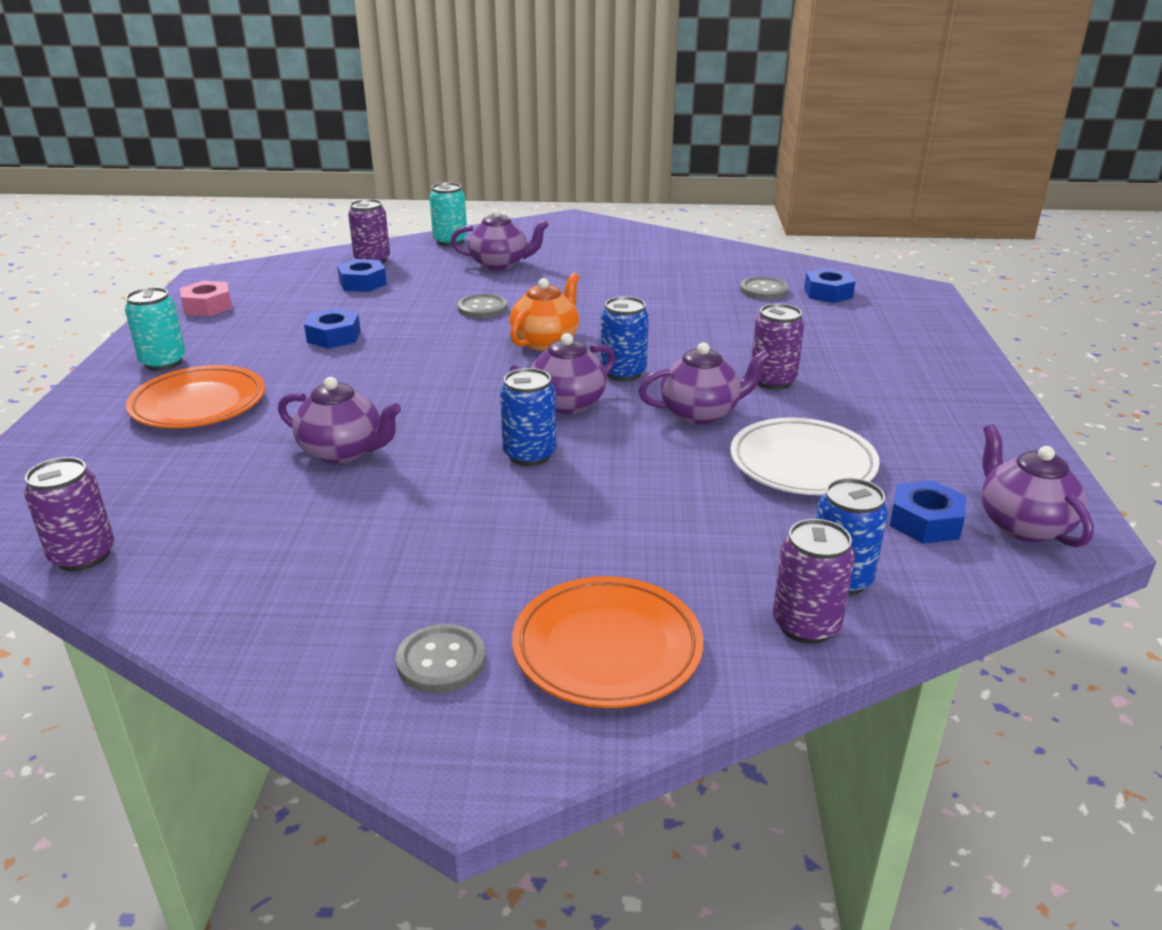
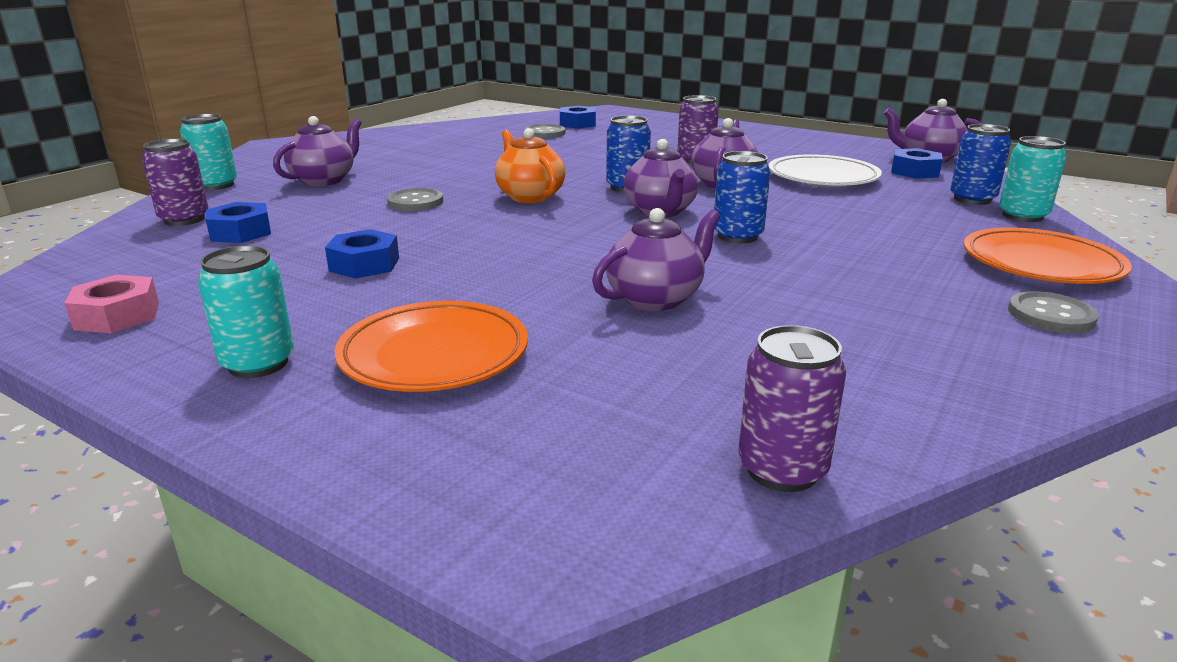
camera: 60 degrees left, 5 degrees down
(806, 625) = (1022, 216): purple can -> turquoise can

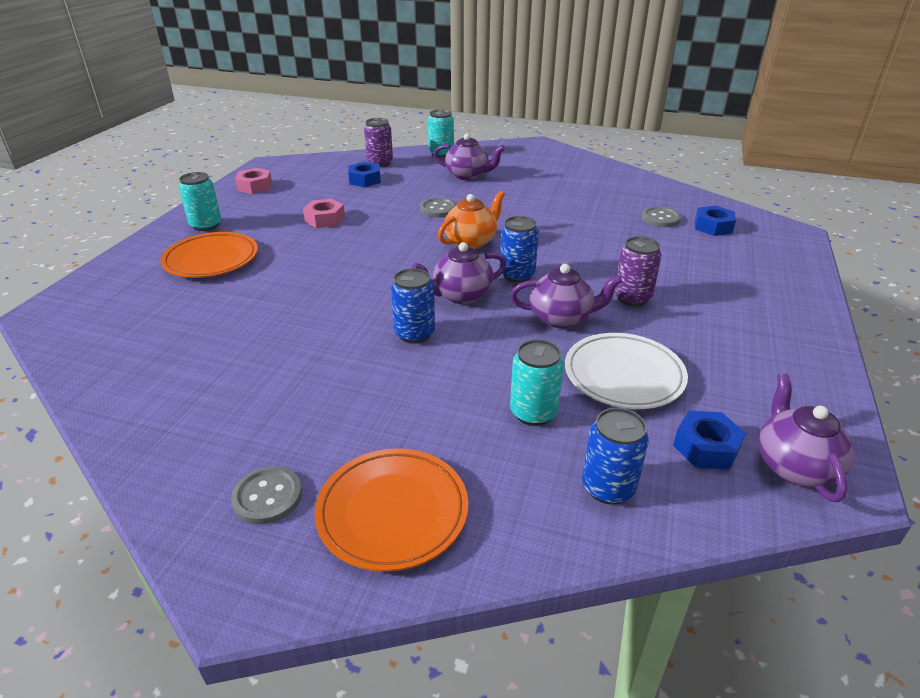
camera: 75 degrees right, 10 degrees up
(364, 264) = (325, 219): blue nut -> pink nut
(656, 298) = (286, 311): purple teapot -> none
(782, 470) = (82, 364): purple can -> none
(1022, 216) = (560, 525): turquoise can -> turquoise can (533, 413)

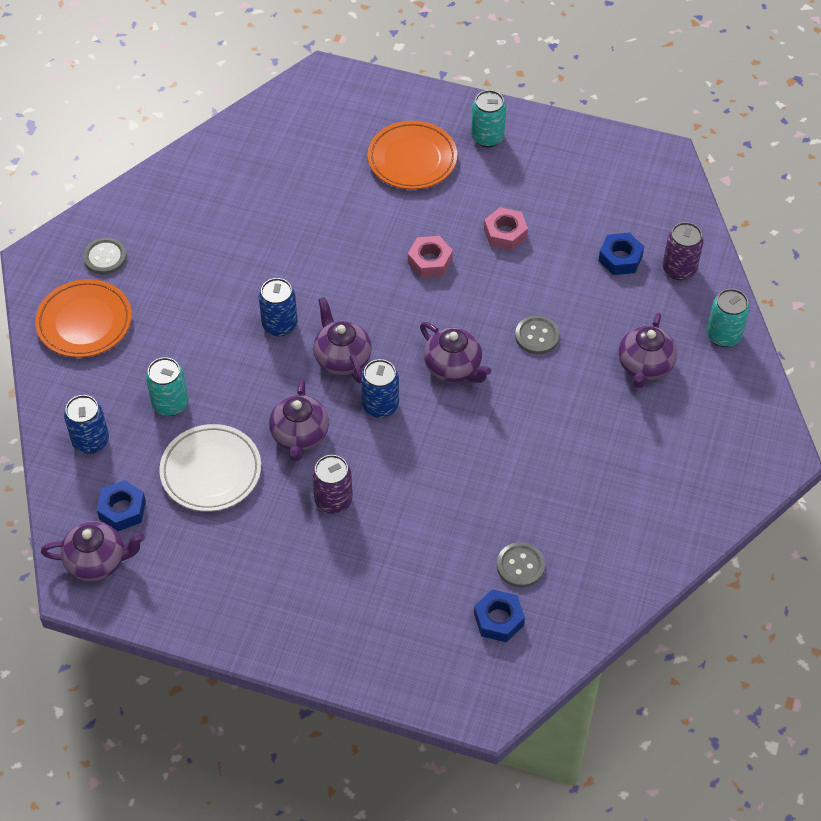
camera: 90 degrees right, 20 degrees up
(255, 186) = (591, 157): pink nut -> pink nut (430, 261)
(471, 242) = (454, 367): orange teapot -> purple teapot

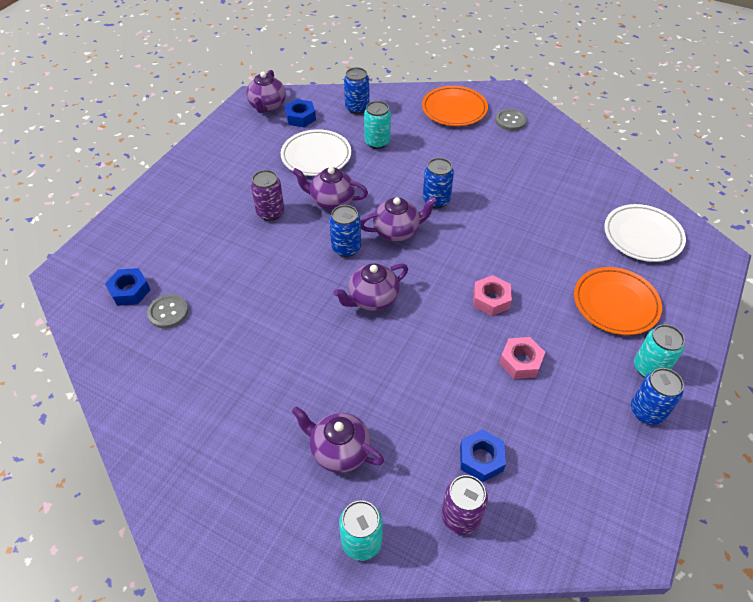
camera: 100 degrees right, 5 degrees down
(307, 133) = (642, 236): none -> white plate
(536, 142) = (647, 411): none -> blue can
(537, 336) = (394, 365): grey button -> none

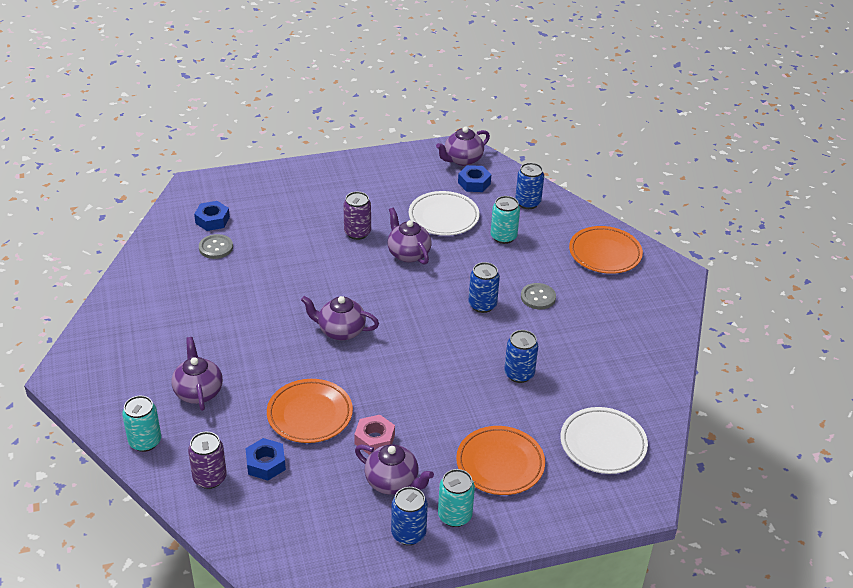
camera: 45 degrees right, 10 degrees down
(346, 248) = (371, 289): blue can -> blue can (519, 374)
(397, 231) = (422, 304): purple teapot -> purple teapot (393, 482)
(450, 386) = (310, 414): none -> orange plate
(491, 299) = (416, 391): pink nut -> none
(510, 121) = (639, 292): grey button -> grey button (538, 297)

